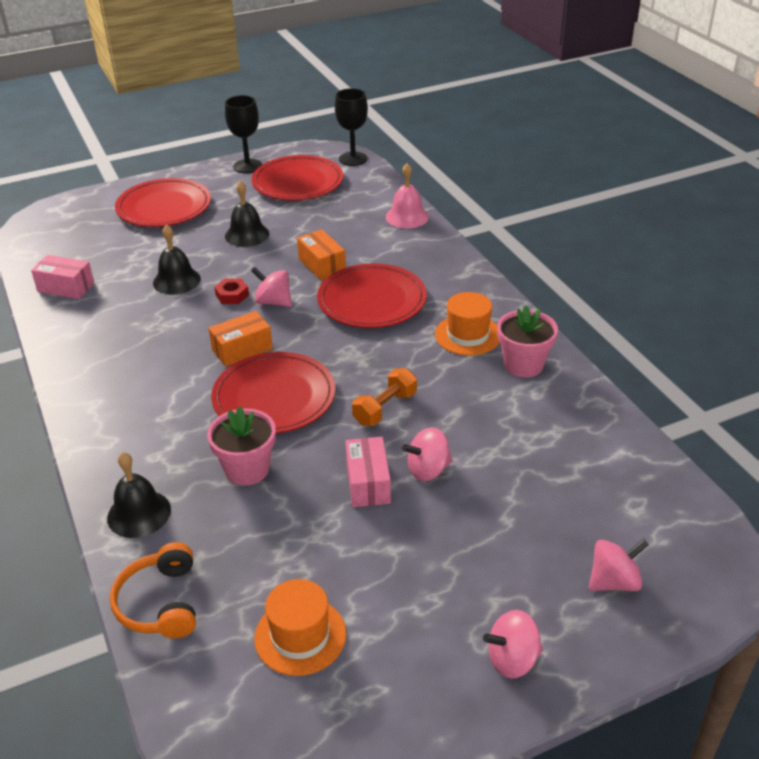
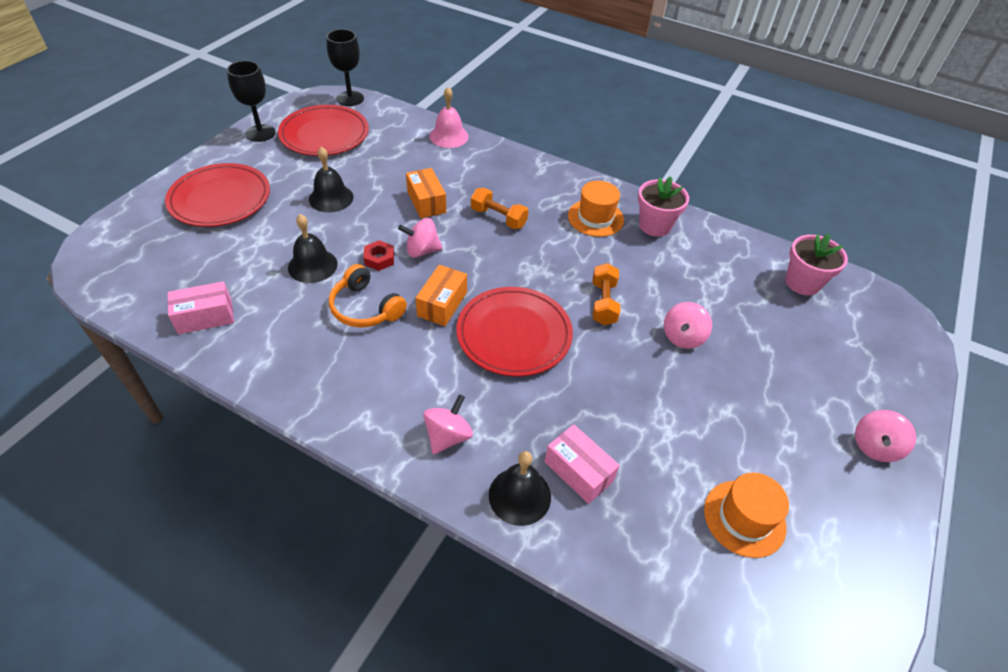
camera: 40 degrees left, 10 degrees up
(160, 603) = (623, 562): orange headphones -> orange headphones (365, 308)
(247, 469) = (561, 407): pink flower pot -> pink flower pot (802, 283)
(322, 265) = (426, 202): orange box -> orange box turned 45 degrees clockwise
(368, 483) = (656, 369): pink box -> pink box (578, 471)
(372, 300) = (498, 218): red plate -> orange dumbbell
(614, 581) = (865, 357): pink spinning top -> pink spinning top (448, 436)

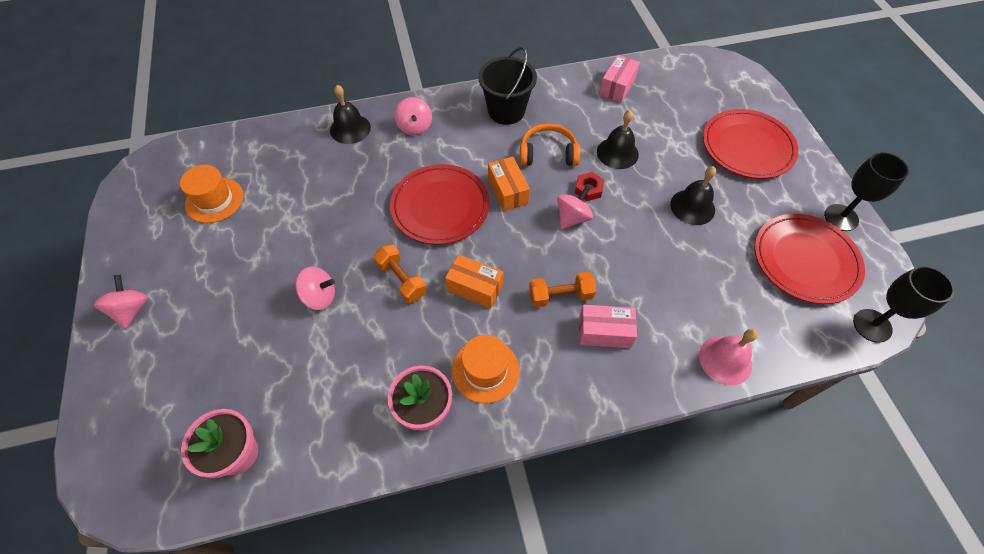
camera: 140 degrees right, 10 degrees up
(337, 378) = (506, 111): none -> black bucket
(426, 202) = (629, 262): orange box -> orange box (475, 287)
(578, 471) = (328, 159): pink box -> pink box (604, 332)
(682, 337) = (320, 297): pink spinning top -> pink spinning top turned 105 degrees clockwise

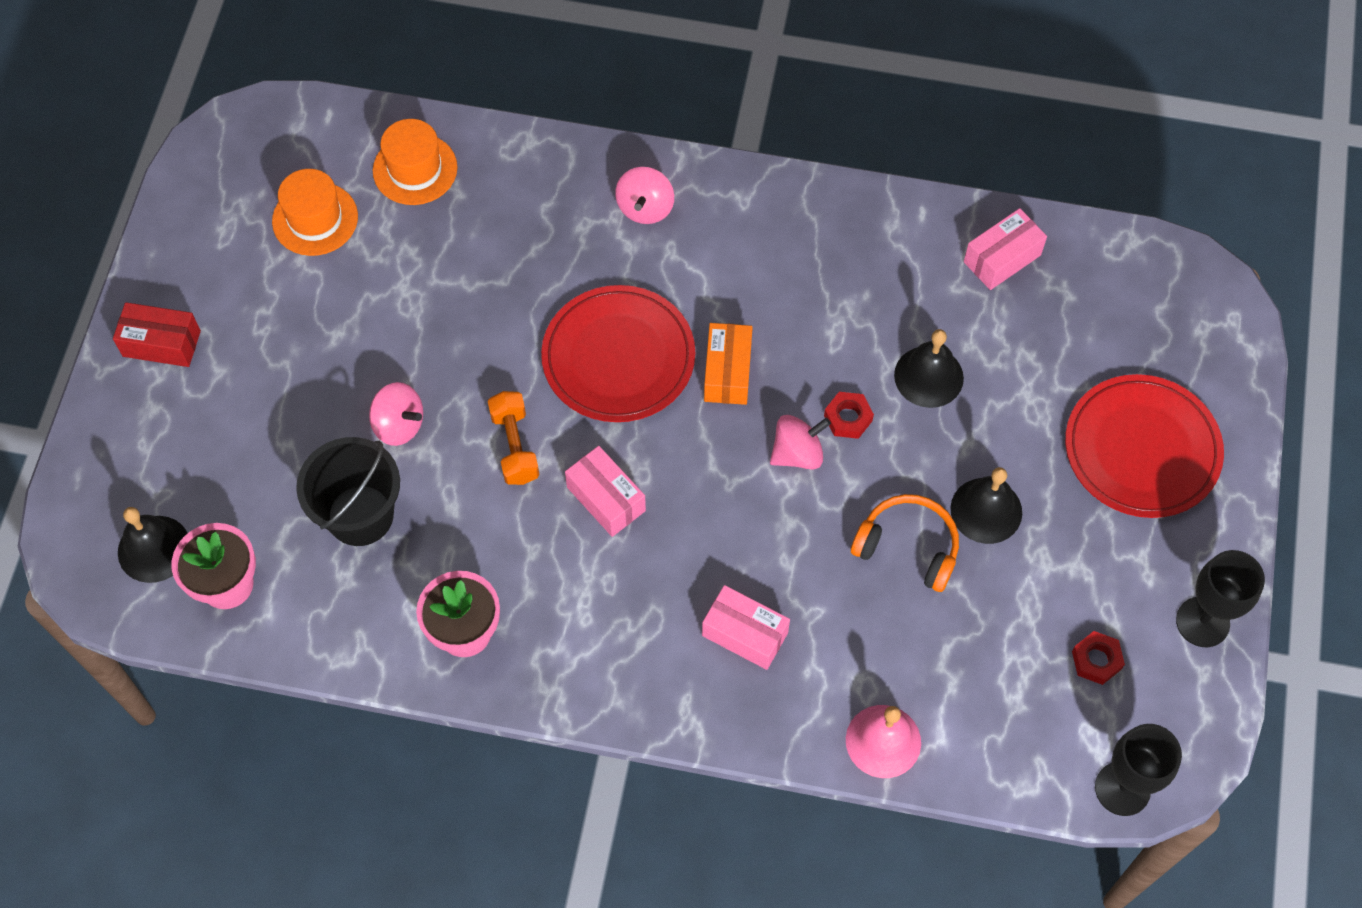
camera: 25 degrees right, 5 degrees up
(132, 310) = (161, 343): pink spinning top -> red box
(350, 128) = (548, 172): black bell -> black bell (154, 549)
(475, 287) = (606, 499): orange box -> pink box
(485, 370) = (563, 615): orange hat -> orange hat (415, 169)
(506, 111) = (798, 234): black bucket -> black bucket (360, 515)
(548, 153) = (821, 334): orange headphones -> orange headphones (908, 547)
(560, 296) = (715, 560): orange dumbbell -> none
(805, 260) = (1096, 660): red plate -> red nut

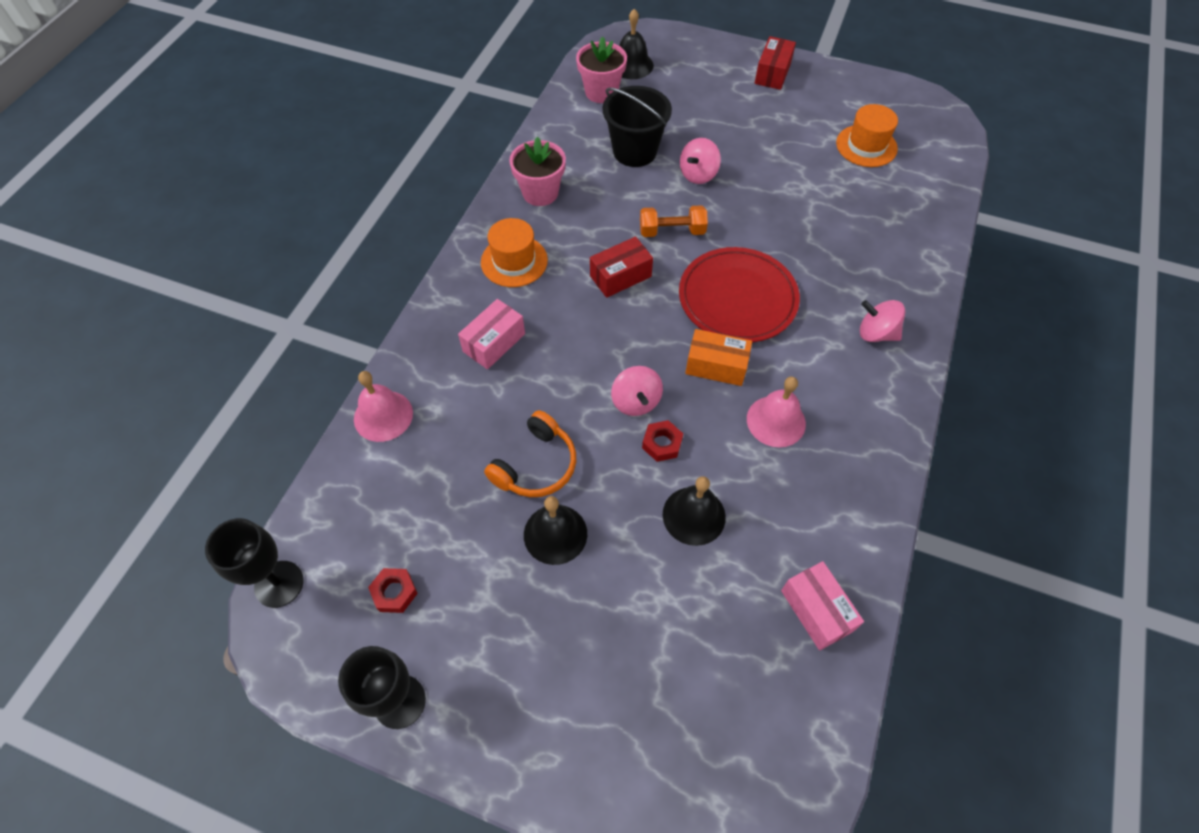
camera: 100 degrees right, 5 degrees down
(415, 169) = (910, 200): orange hat -> orange hat (514, 261)
(606, 499) = (620, 276): pink box -> red box
(791, 305) = (776, 421): none -> pink bell
(1141, 449) = (588, 694): red plate -> none

